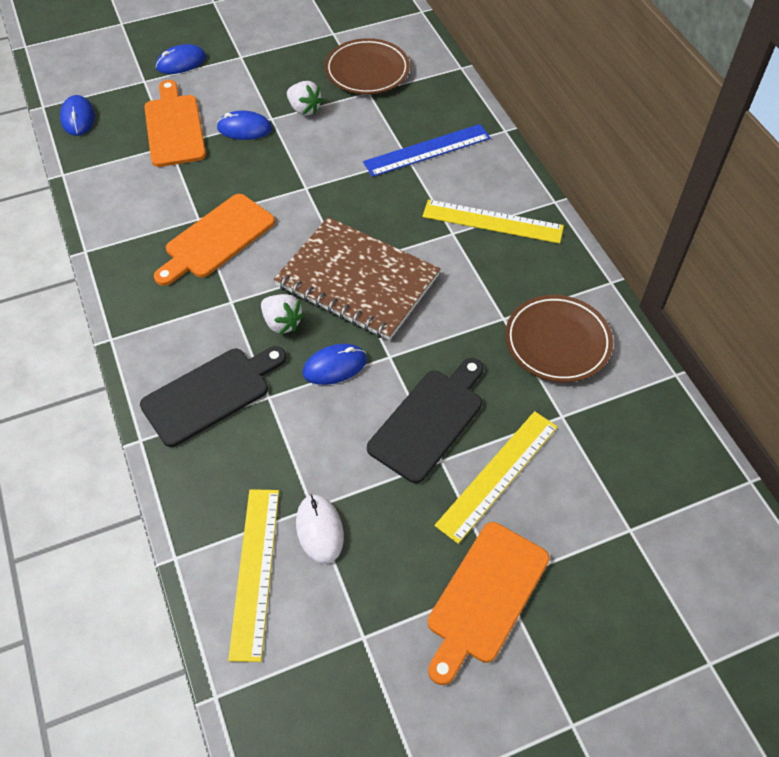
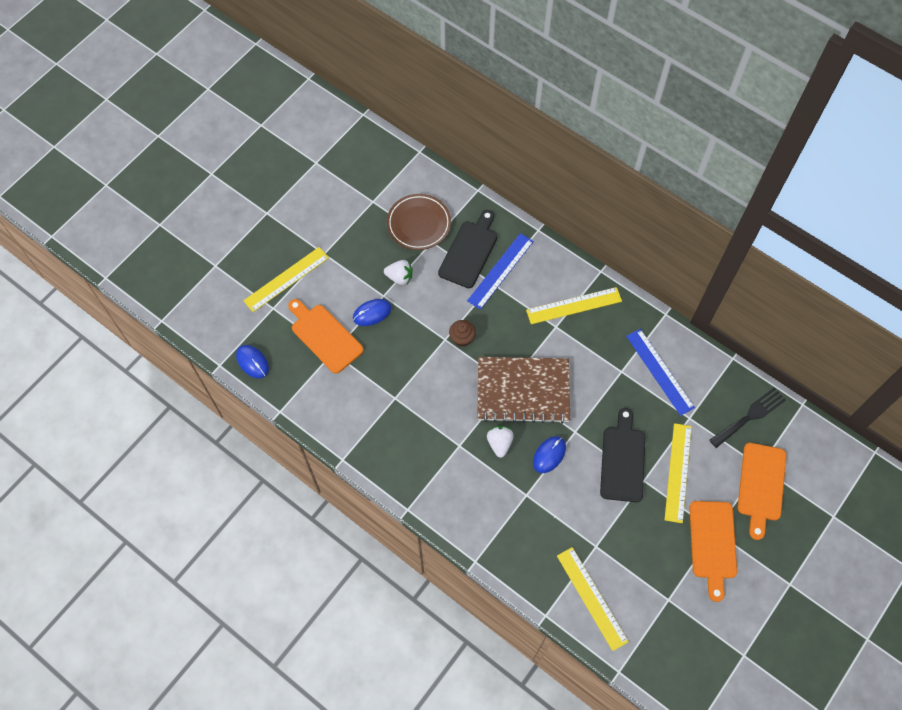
camera: 30 degrees left, 10 degrees up
(181, 62) = (286, 279): blue mouse -> yellow ruler
(211, 394) = (493, 511): black cutting board -> black cutting board (469, 251)
(216, 239) = (417, 407): orange cutting board -> orange cutting board (761, 485)
(282, 323) = (499, 443): white strawberry -> white strawberry turned 105 degrees counterclockwise
(319, 530) = (608, 556): white mouse -> none
(327, 195) = (462, 338): none -> brown cupcake
(557, 342) = (660, 371): brown plate -> blue ruler
(655, 457) = (750, 416): none -> black fork

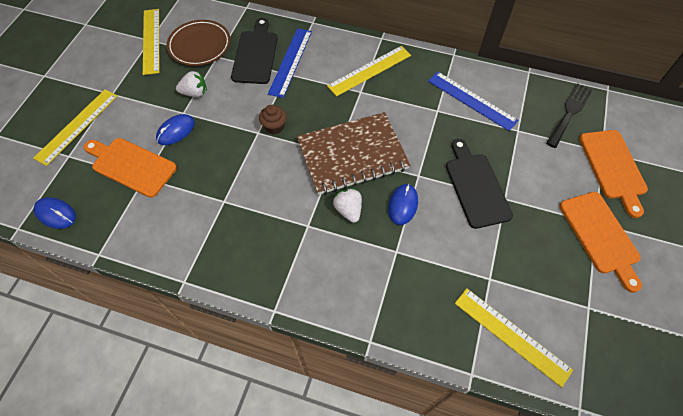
camera: 20 degrees left, 5 degrees down
(678, 472) = (533, 180): yellow ruler -> yellow ruler (151, 41)

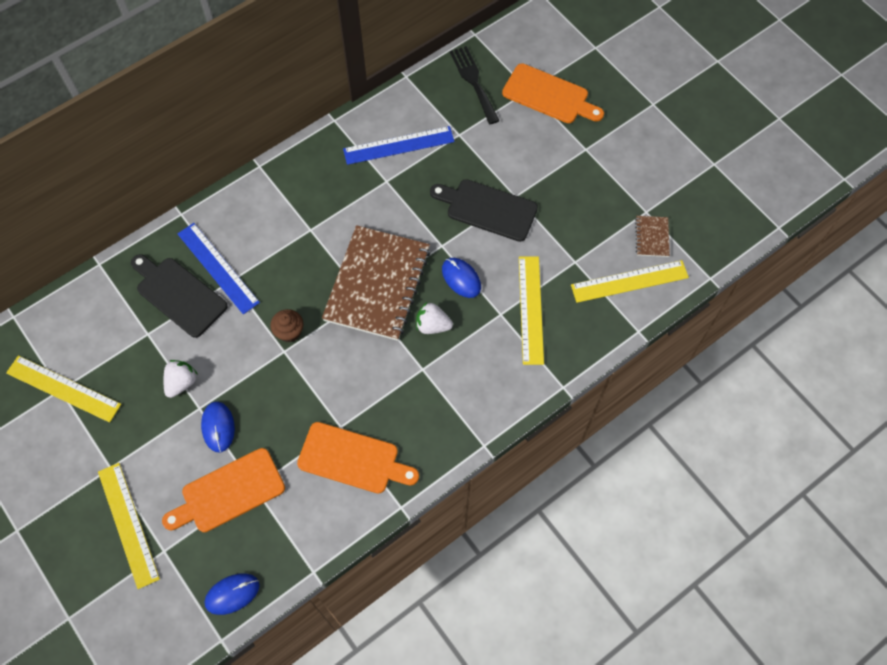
camera: 55 degrees left, 5 degrees up
(200, 46) = (116, 342): brown plate -> none
(369, 70) = (291, 204): yellow ruler -> yellow ruler (530, 309)
(570, 328) = (652, 237): none -> brown notebook
(600, 236) = (598, 155): orange cutting board -> orange cutting board (353, 459)

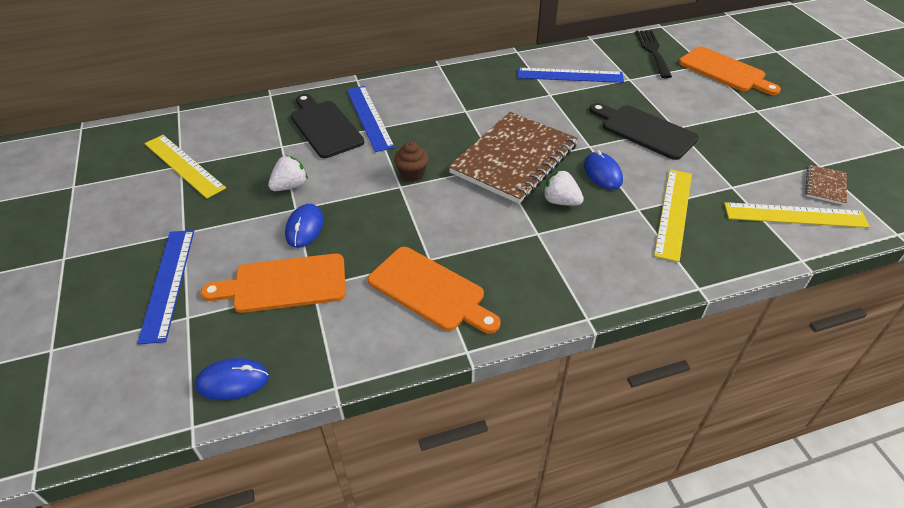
camera: 20 degrees right, 20 degrees down
(128, 524) = (168, 283): yellow ruler -> blue ruler

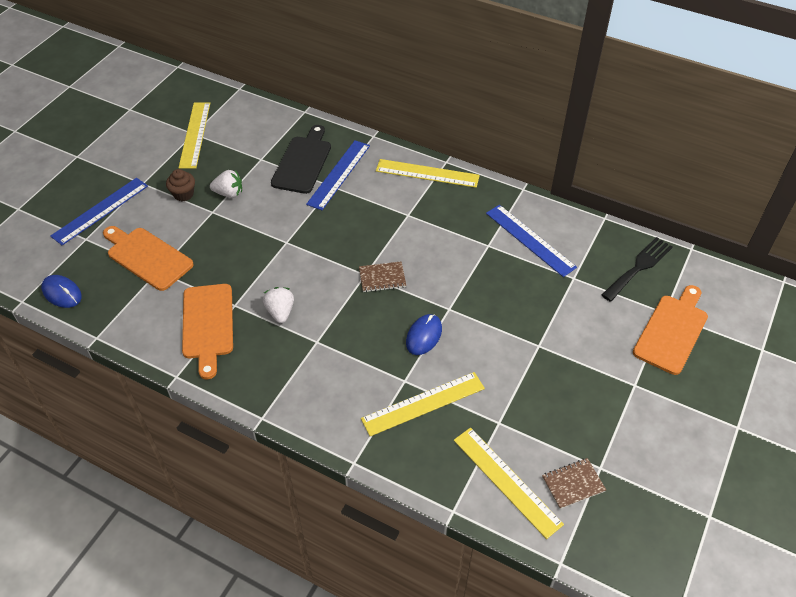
camera: 45 degrees right, 5 degrees up
(304, 228) = (200, 229): blue mouse -> none
(412, 174) = (305, 238): brown cupcake -> brown cupcake (183, 194)
(437, 79) = (427, 173): none -> yellow ruler
(514, 159) = (382, 278): brown notebook -> brown notebook, size x0.42
(560, 201) = (364, 332): white strawberry -> white strawberry (280, 312)
(644, 131) = (509, 329): black cutting board -> none
(724, 71) = (672, 331): orange cutting board -> orange cutting board turned 150 degrees counterclockwise

